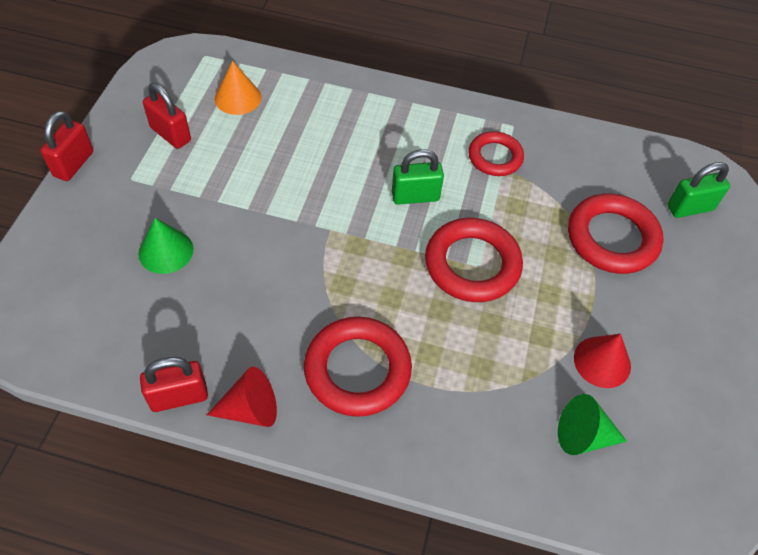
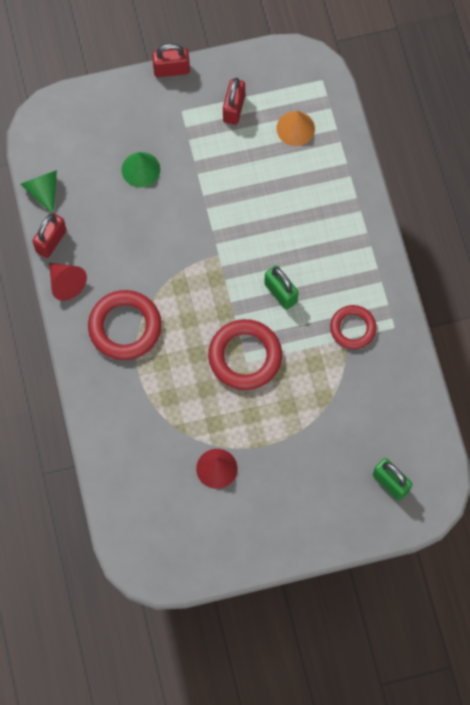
camera: 65 degrees right, 15 degrees up
(179, 397) = (51, 241): red padlock -> red padlock turned 75 degrees clockwise
(583, 436) = (156, 476): green cone -> green cone (43, 191)
(612, 238) = (326, 438): red ring -> none

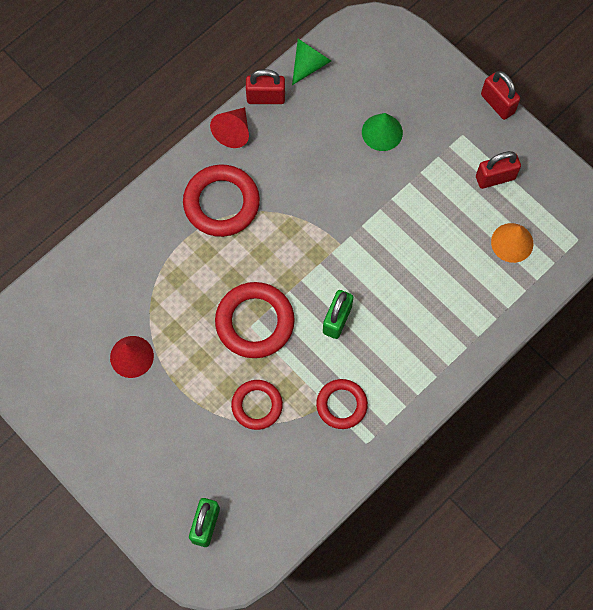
camera: 60 degrees right, 0 degrees up
(316, 392) = (257, 405): none -> red ring

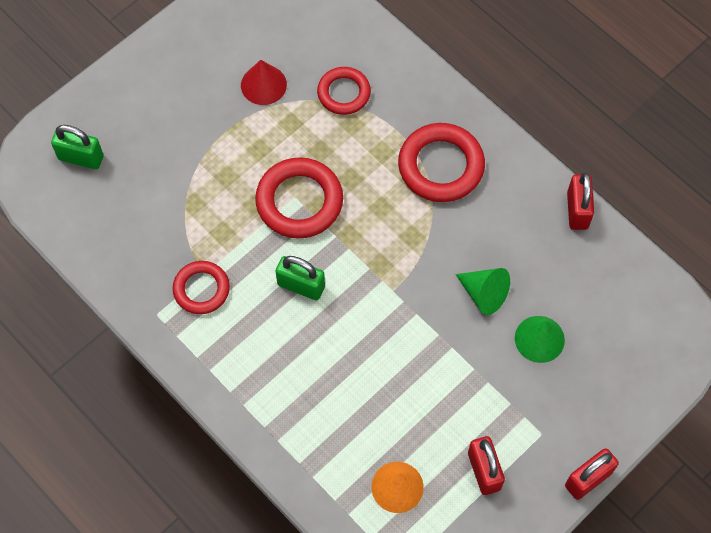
camera: 90 degrees right, 5 degrees down
(233, 132) = (531, 177): red cone -> none
(257, 405) = (205, 204): red ring -> red ring (344, 93)
(309, 64) = (625, 258): green cone -> green cone (484, 294)

